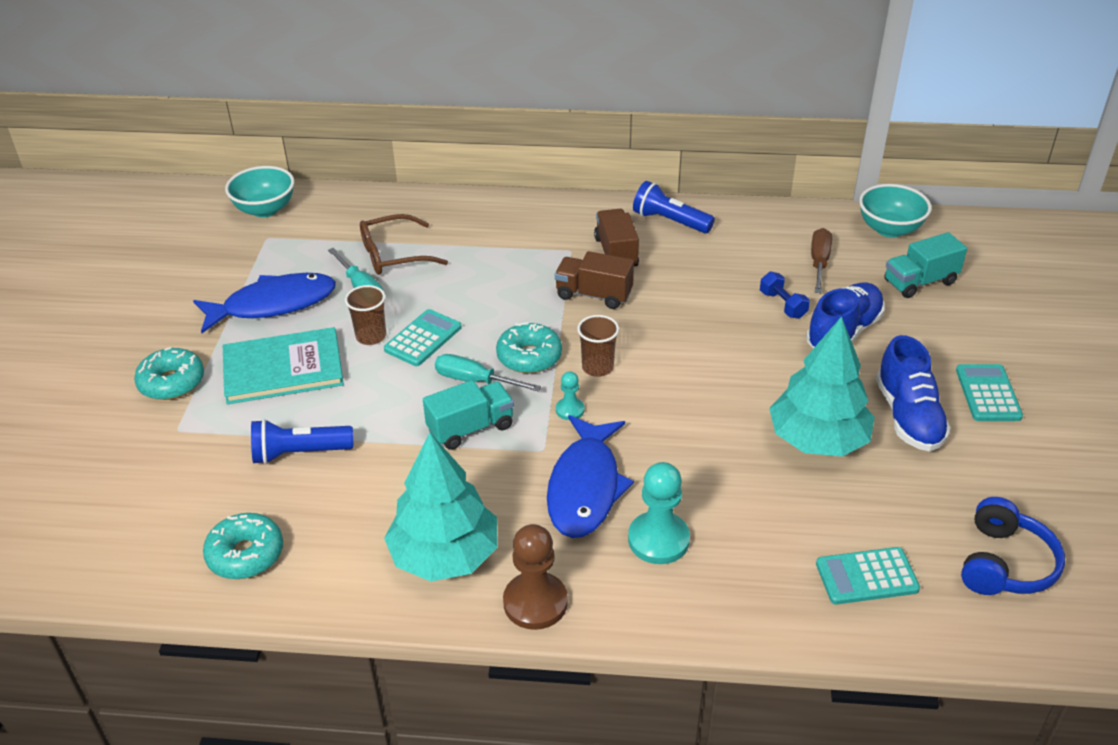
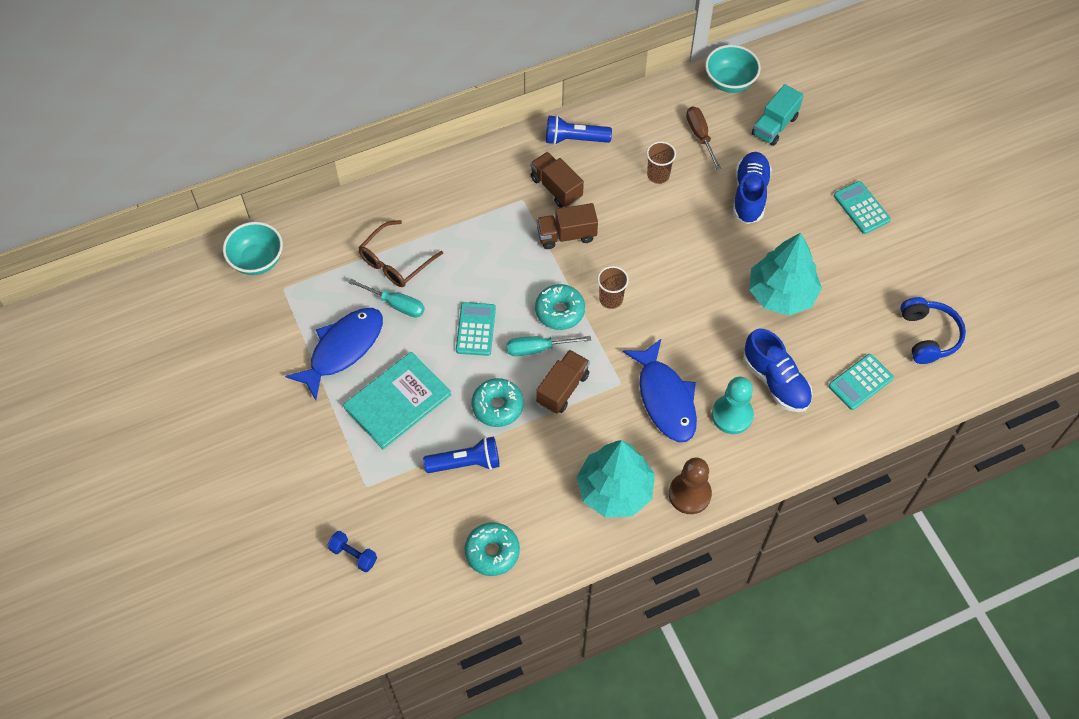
camera: 30 degrees left, 20 degrees up
(172, 382) = (327, 451): turquoise donut -> turquoise donut (497, 406)
(300, 453) = (465, 463): blue flashlight -> blue flashlight turned 150 degrees counterclockwise
(371, 336) = (437, 344): brown cup -> brown cup (658, 175)
(470, 428) = (562, 388): turquoise truck -> brown truck
(570, 410) = (616, 343): turquoise pawn -> none
(782, 305) = (698, 187): blue dumbbell -> blue dumbbell (353, 555)
(908, 416) = (824, 249): blue shoe -> blue shoe (775, 381)

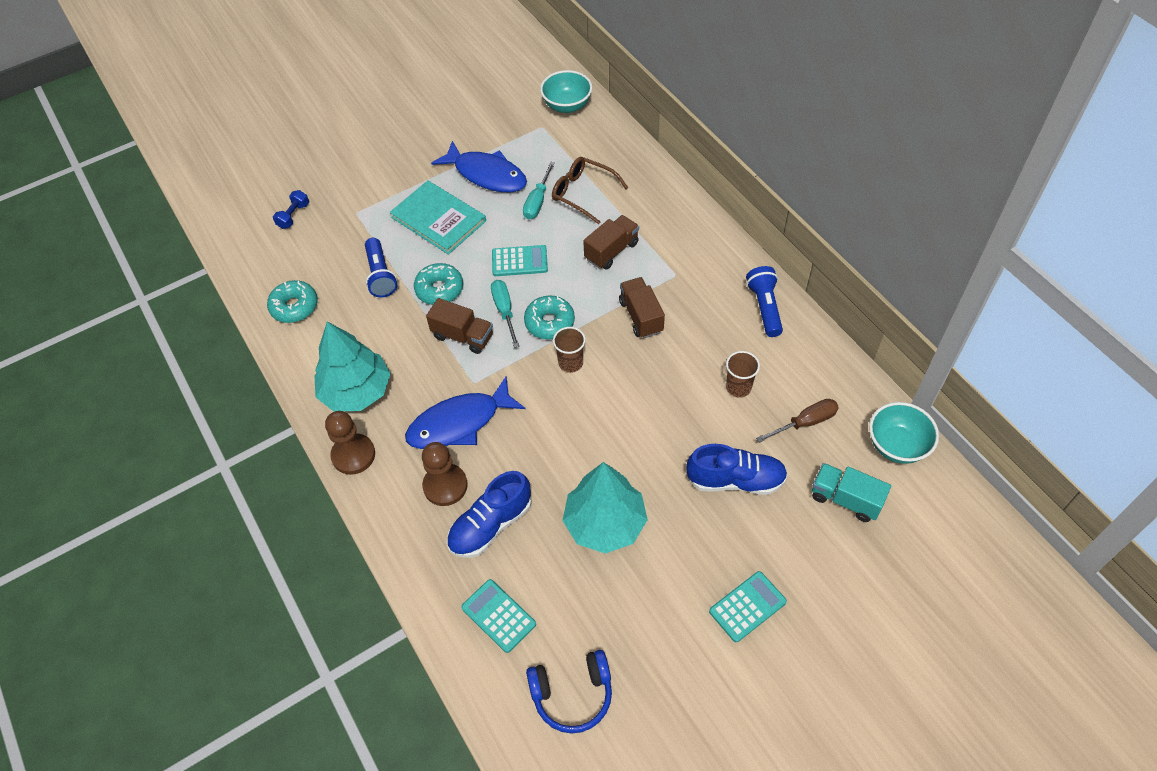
camera: 85 degrees right, 5 degrees down
(556, 188) = (697, 300): brown truck -> brown truck (611, 251)
(732, 415) = (445, 486): turquoise pawn -> brown pawn

